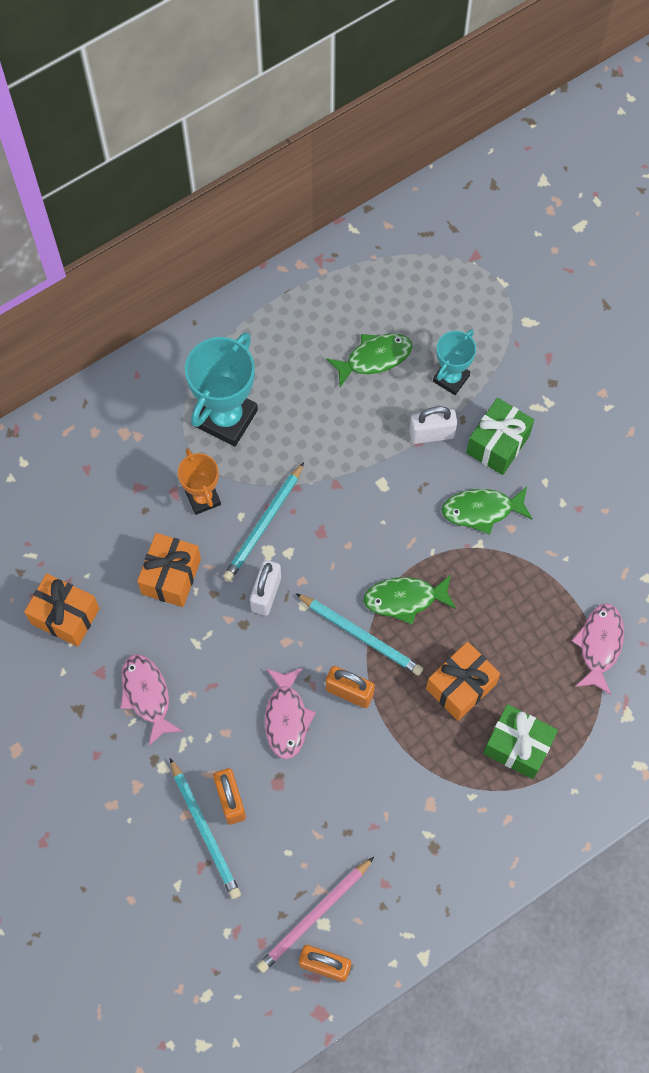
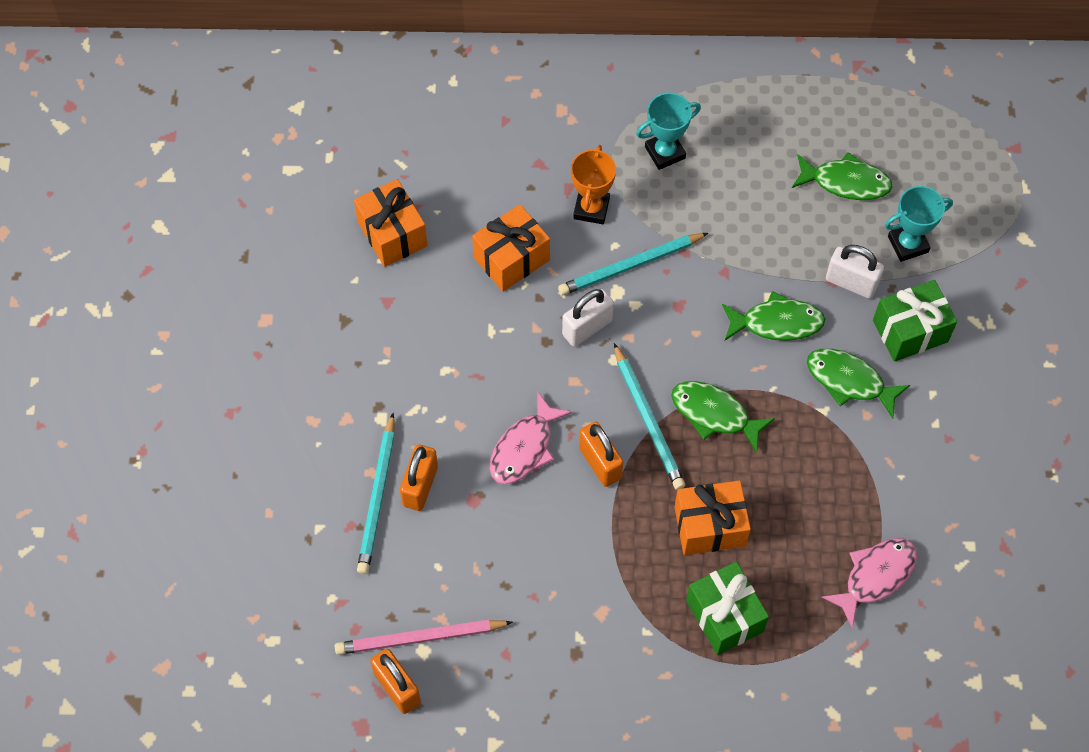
camera: 35 degrees right, 5 degrees down
(147, 695) = (413, 347): pink fish -> none
(226, 418) = (665, 152): turquoise trophy -> turquoise trophy, size x0.59
(400, 499) = (777, 323): none -> green fish

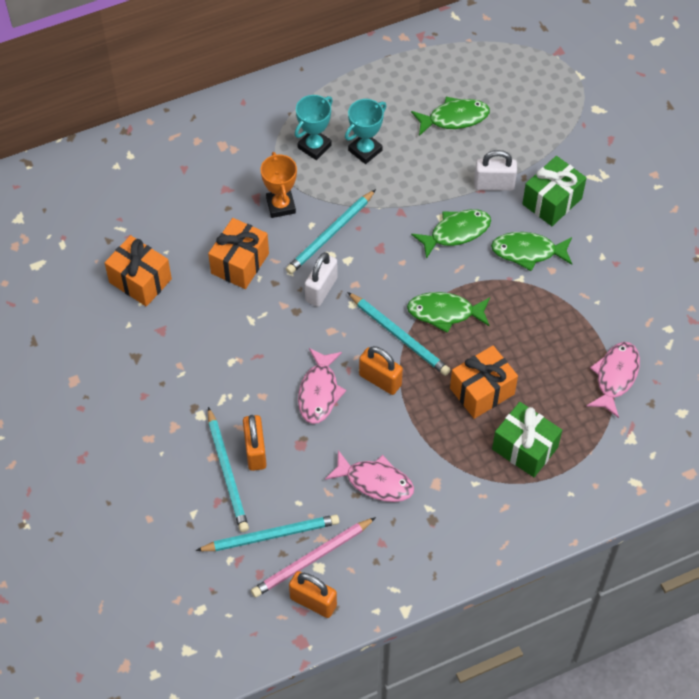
camera: 25 degrees left, 5 degrees down
(389, 590) = (271, 535): none -> turquoise pencil
(534, 580) = (375, 482): none -> pink fish
(908, 244) = (519, 143): turquoise trophy -> turquoise trophy (365, 150)

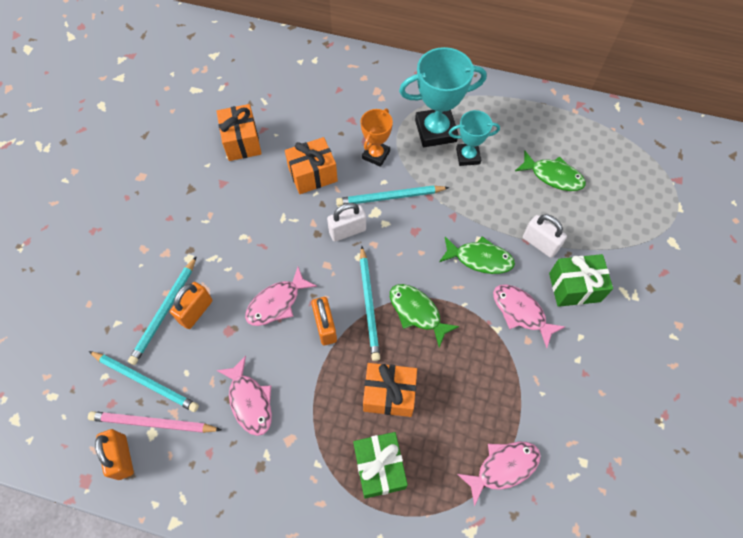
camera: 40 degrees right, 5 degrees up
(314, 146) = (435, 131): turquoise trophy -> turquoise trophy, size x1.69
(527, 252) = (521, 312): green fish -> pink fish

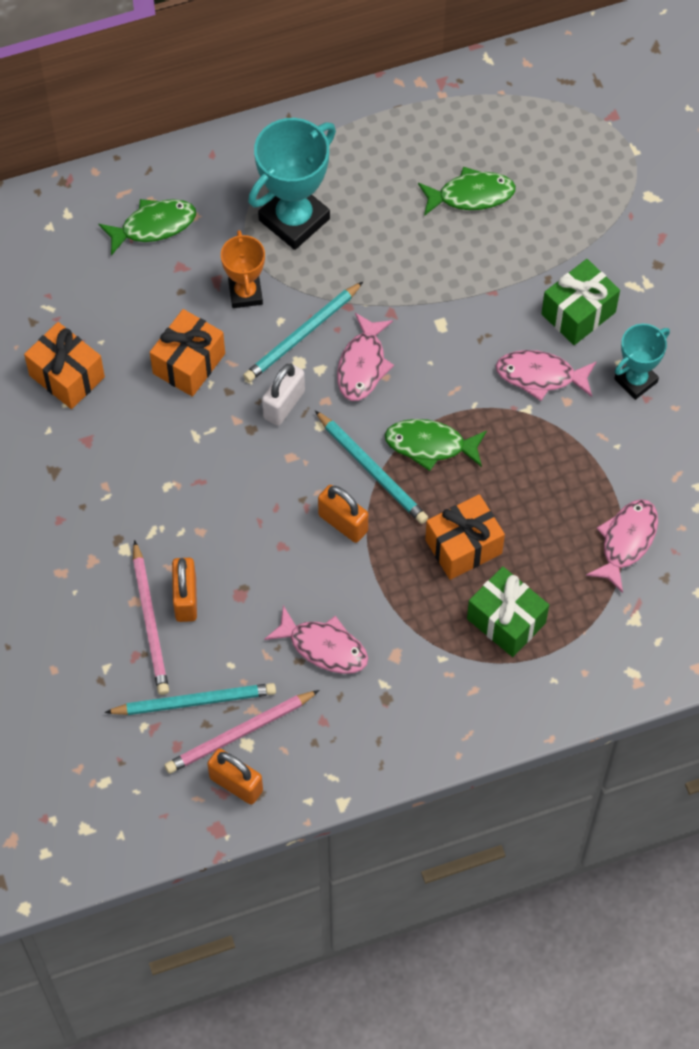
camera: 35 degrees left, 0 degrees up
(165, 312) = (150, 621): turquoise pencil -> pink pencil
(276, 303) = (268, 532): pink fish -> pink fish (362, 365)
(468, 156) = (356, 229): turquoise trophy -> turquoise trophy (636, 380)
(480, 259) = (456, 344): green fish -> green fish (154, 226)
(540, 244) = (509, 286): white padlock -> none

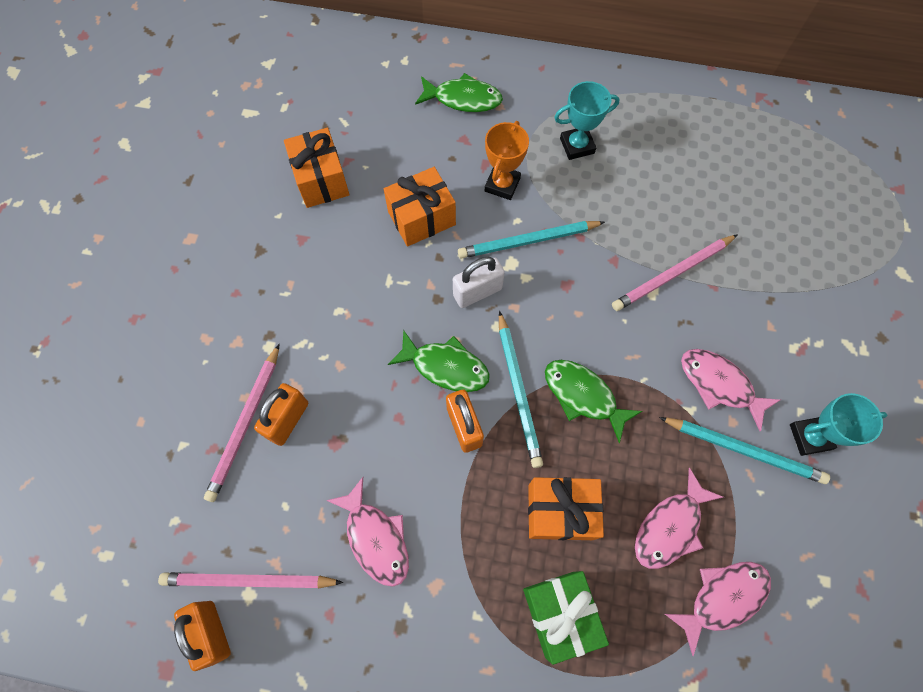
camera: 30 degrees right, 5 degrees up
(194, 701) = (231, 523): turquoise pencil -> turquoise pencil (744, 450)
(294, 219) = (577, 146): turquoise trophy -> turquoise trophy, size x0.59
(362, 365) = (564, 293): pink fish -> pink fish (670, 527)
(450, 299) = (672, 274): none -> pink pencil
(471, 195) = (738, 196): green fish -> green fish (445, 366)
(578, 313) = (784, 345): green gift -> none

